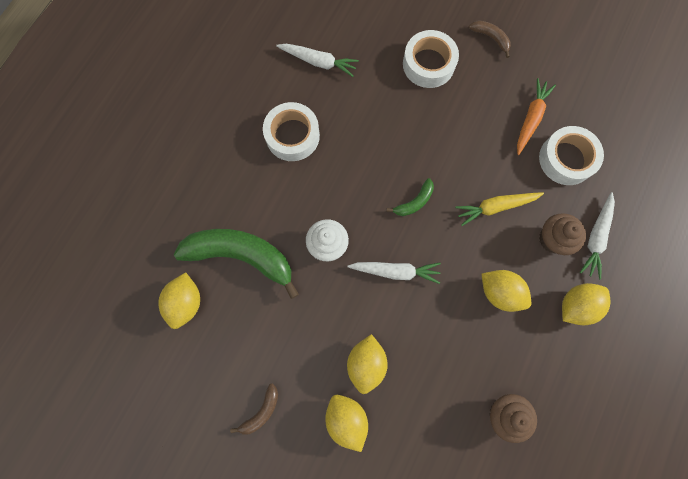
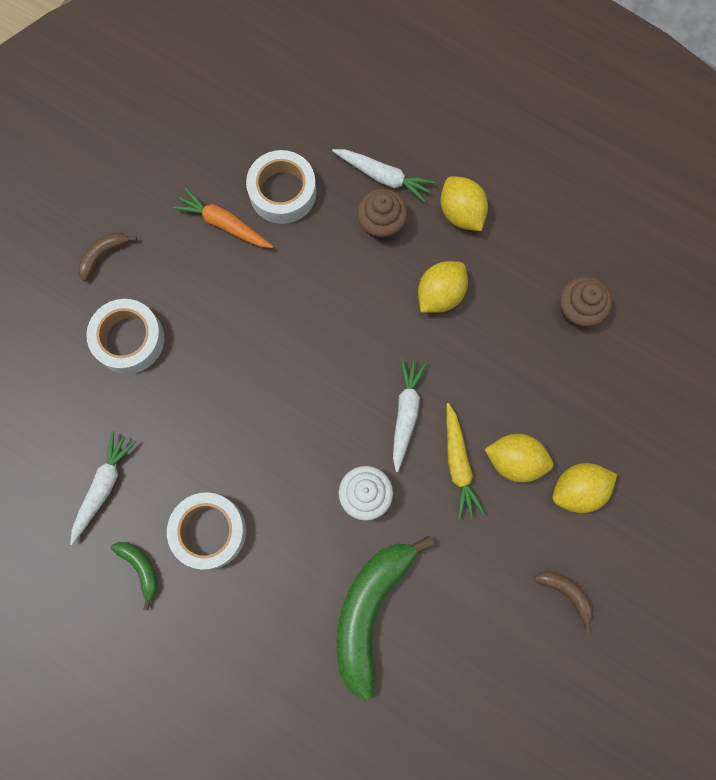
camera: 85 degrees left, 0 degrees up
(186, 302) = (426, 688): yellow lemon -> none
(414, 202) = (319, 380): green banana -> green banana (140, 568)
(495, 207) = (335, 283): yellow carrot -> yellow carrot (458, 464)

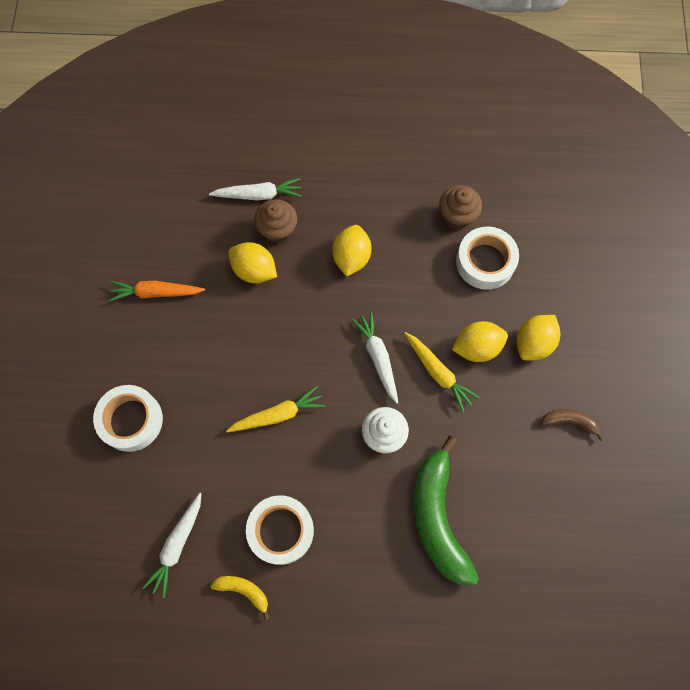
camera: 30 degrees left, 5 degrees down
(103, 255) = (72, 367): brown banana -> none
(103, 487) = (177, 545): white carrot -> white carrot turned 150 degrees counterclockwise
(140, 568) = (243, 591): green banana -> yellow banana
(272, 414) = (278, 414): none -> yellow carrot
(282, 192) = (188, 245): white tape -> white tape (485, 262)
(461, 213) = (332, 191): yellow lemon -> yellow lemon (254, 270)

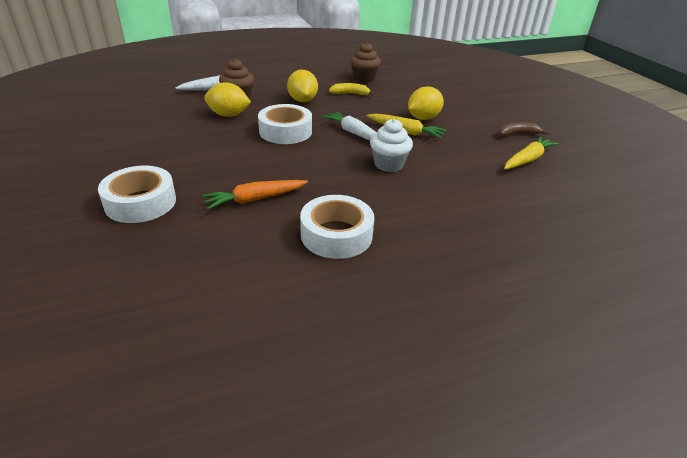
camera: 25 degrees left, 35 degrees down
(156, 292) = (144, 136): orange carrot -> orange carrot (255, 199)
(177, 545) = (227, 272): white carrot -> none
(243, 591) = (323, 286): yellow banana -> yellow banana (350, 94)
(278, 414) = (289, 172): yellow carrot -> yellow carrot (527, 159)
(438, 517) = (471, 195): green banana -> none
(485, 262) = (397, 89): white tape -> white tape (285, 131)
(533, 343) = (459, 111): yellow lemon -> none

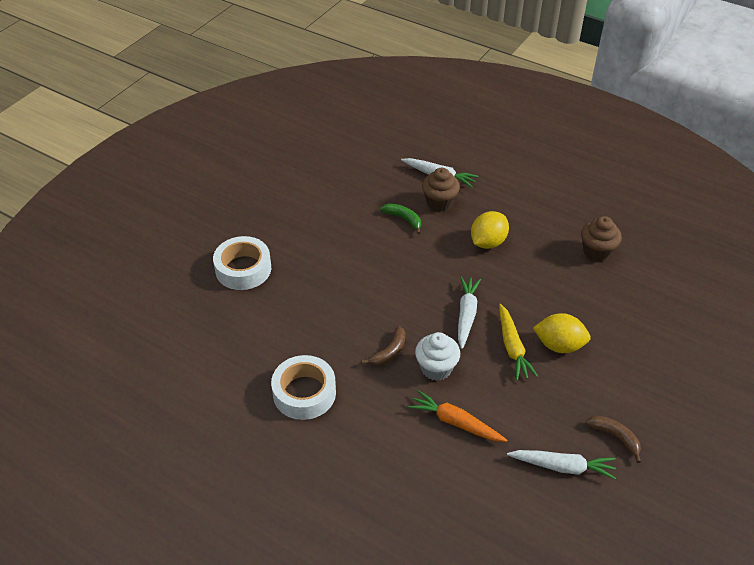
camera: 55 degrees right, 10 degrees up
(228, 115) = (404, 219): yellow lemon -> green banana
(255, 199) = (303, 321): orange carrot -> orange carrot (455, 422)
(285, 131) = (417, 270): white tape -> none
(347, 175) = (389, 352): none -> brown banana
(350, 94) = (545, 263): yellow banana -> none
(527, 159) = (562, 467): yellow carrot -> white carrot

